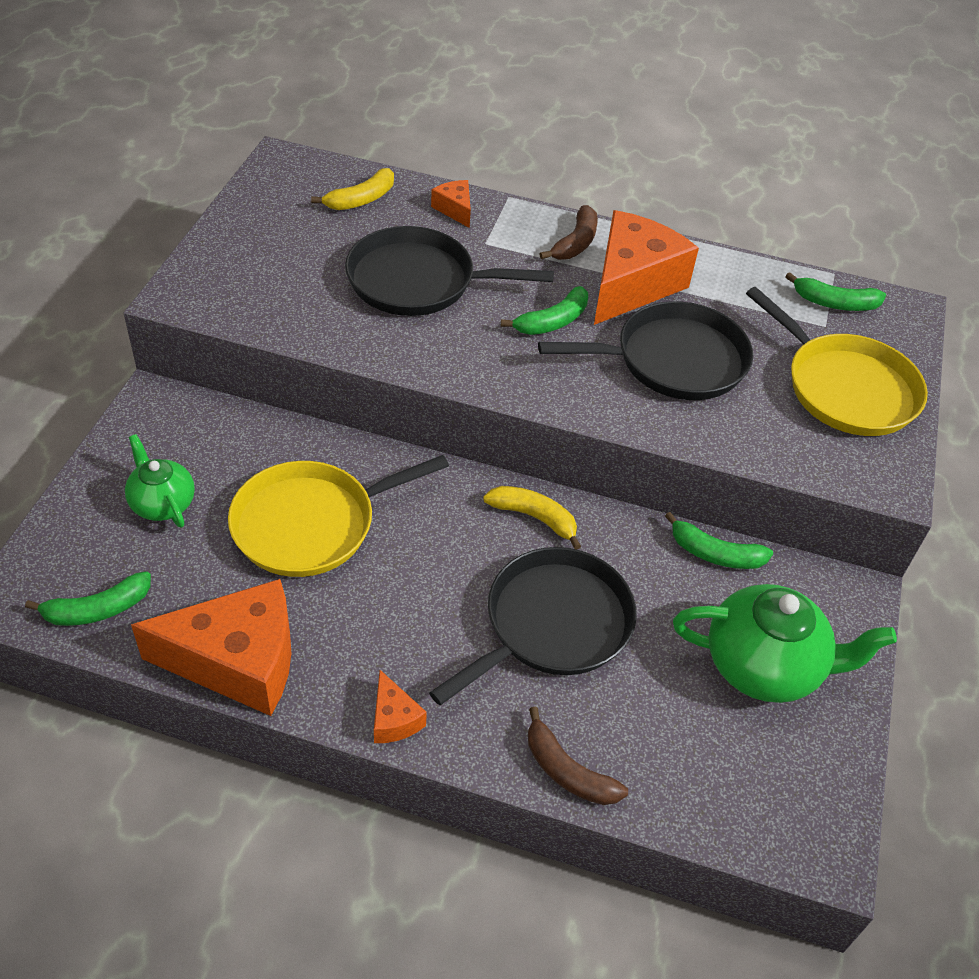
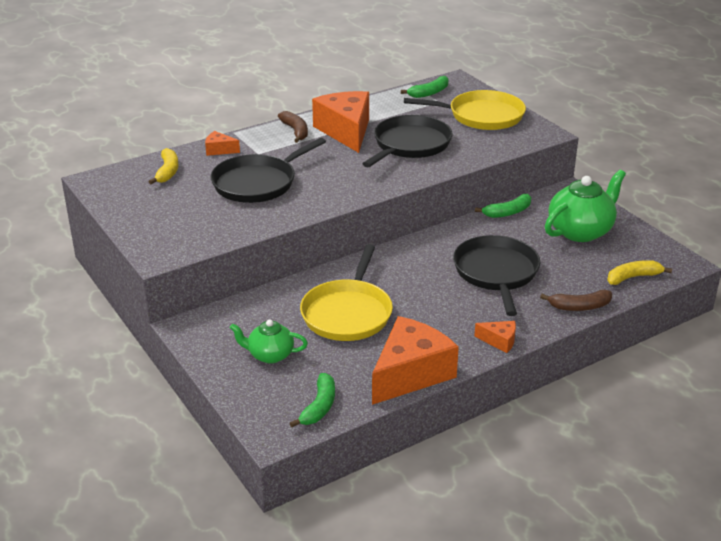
camera: 45 degrees left, 15 degrees down
(534, 517) = (427, 247): yellow banana -> yellow banana (633, 277)
(552, 321) = (341, 161): green banana -> none

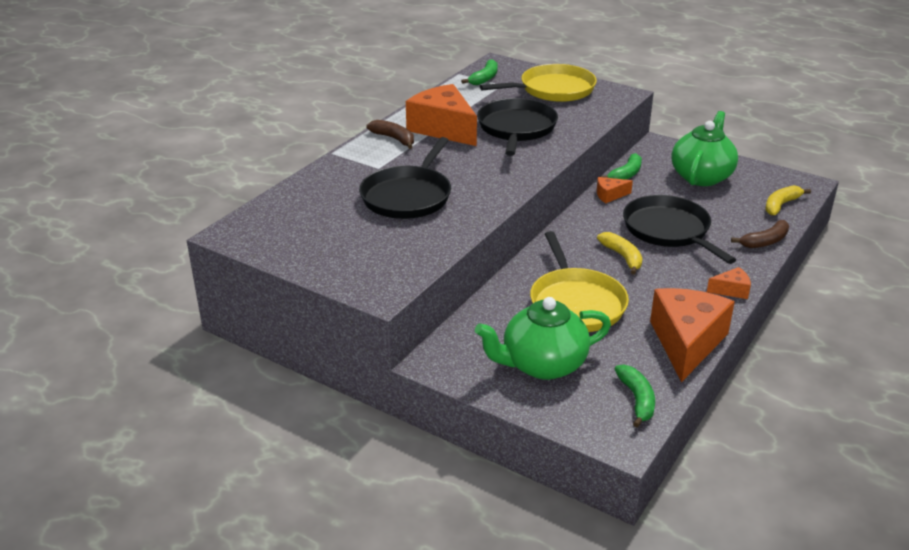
camera: 25 degrees left, 0 degrees up
(167, 172) = (302, 206): yellow banana -> yellow banana (622, 257)
(219, 150) = (335, 173): orange cheese -> orange cheese (610, 195)
(270, 355) = (542, 365): green teapot -> green teapot, size x1.70

